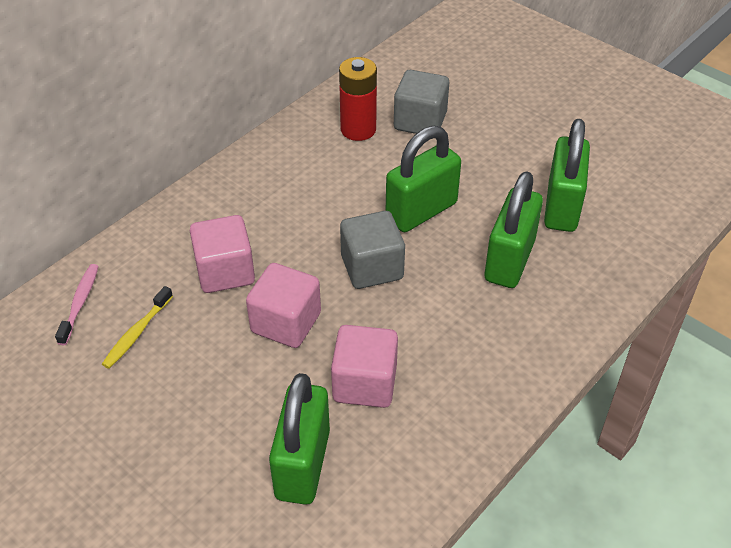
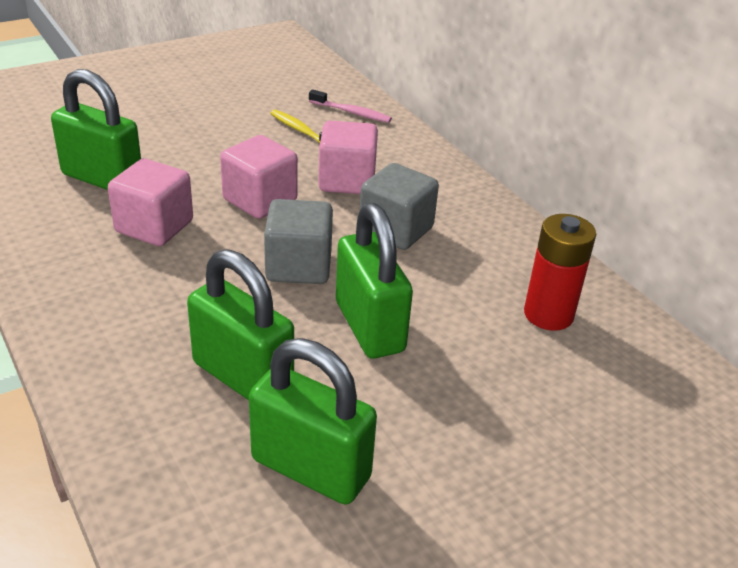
camera: 105 degrees right, 10 degrees down
(420, 121) = (554, 377): grey cube -> grey cube (396, 230)

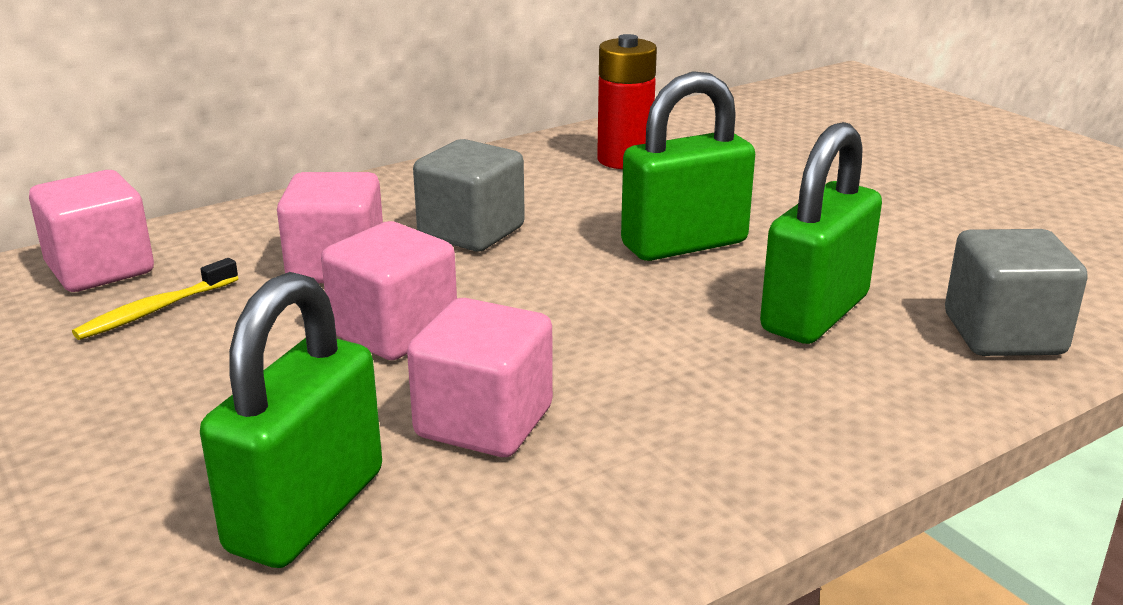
camera: 90 degrees left, 10 degrees down
(298, 266) = (572, 291): grey cube -> grey cube (1003, 334)
(311, 468) = (929, 267): green padlock -> none
(352, 112) = (100, 269): pink toothbrush -> pink cube

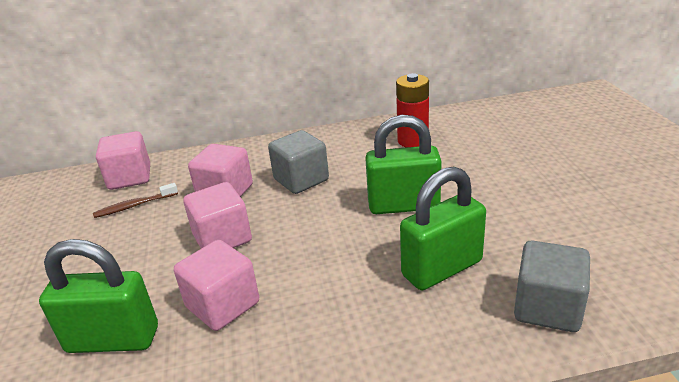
camera: 25 degrees right, 5 degrees up
(154, 310) = (134, 206): yellow toothbrush -> brown toothbrush
(306, 511) = (113, 339): green padlock -> green padlock turned 45 degrees clockwise

